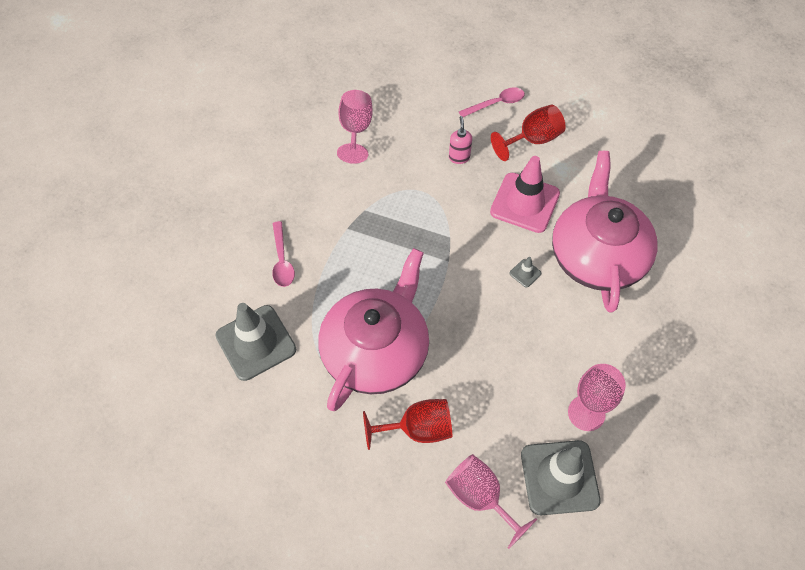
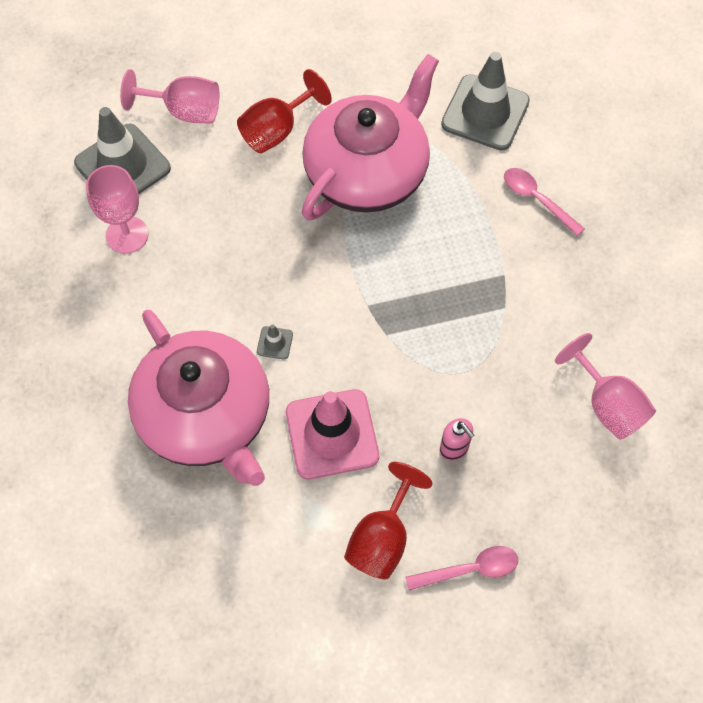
camera: 145 degrees right, 5 degrees up
(376, 351) = (368, 171): pink teapot -> pink teapot turned 135 degrees counterclockwise
(496, 103) = (470, 569): pink spoon -> pink spoon turned 135 degrees counterclockwise

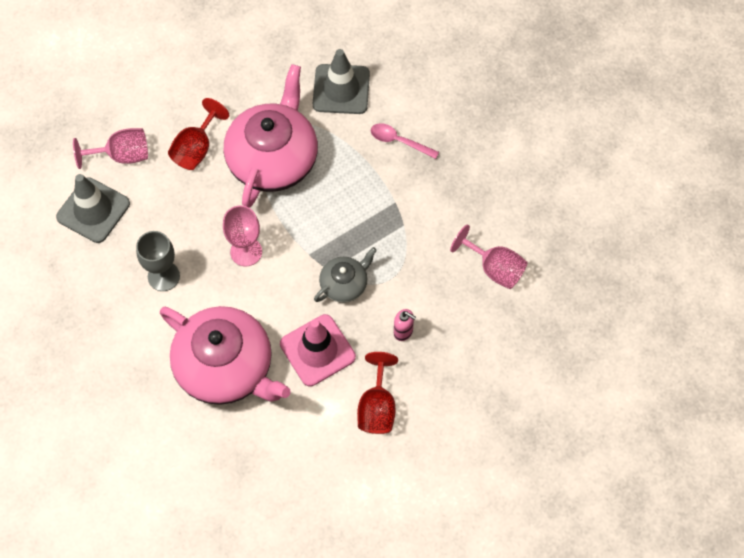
camera: 20 degrees left, 0 degrees up
(127, 235) = (117, 259): pink goblet -> pink goblet (246, 252)
(174, 274) = (163, 276): none -> grey goblet
(275, 343) = (254, 301): grey traffic cone -> none
(399, 359) = (344, 284): none -> grey teapot
(470, 569) = (441, 407): pink spoon -> none

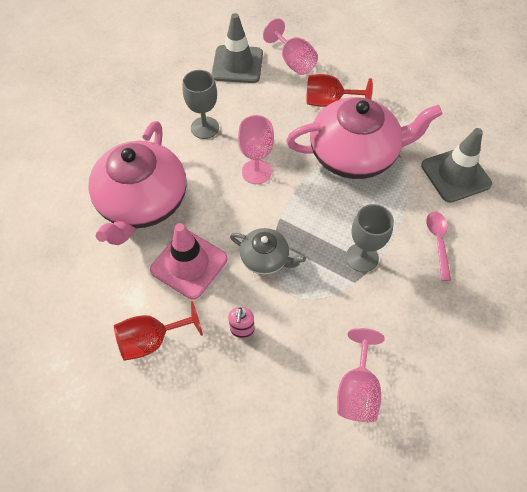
camera: 65 degrees right, 5 degrees down
(383, 207) = (362, 257): none -> grey goblet

